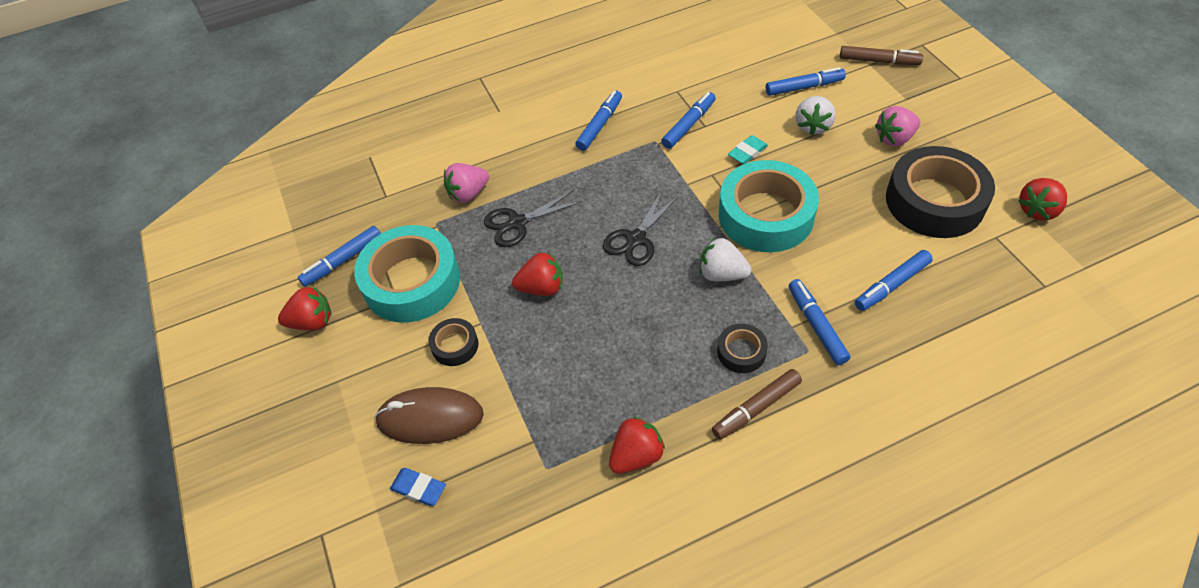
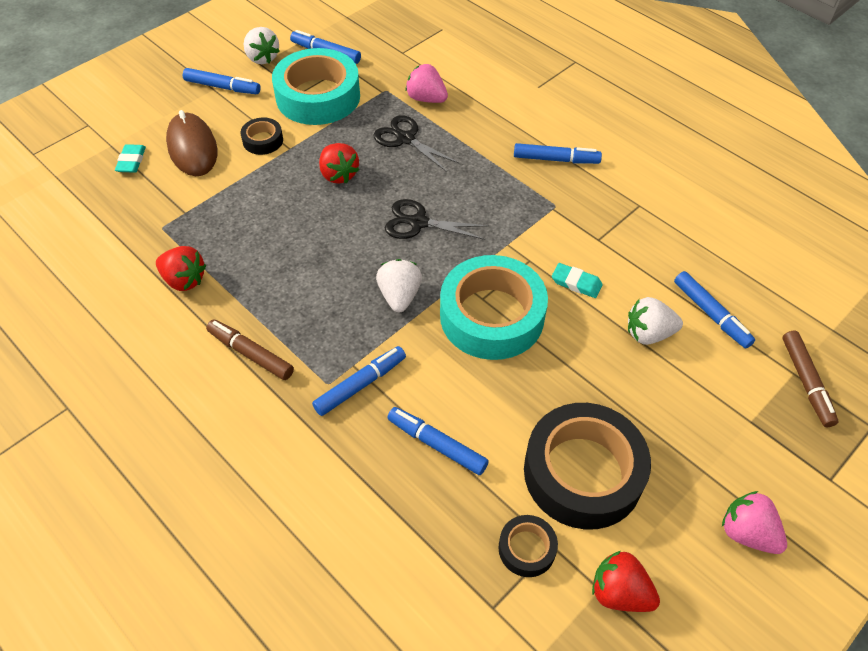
camera: 65 degrees right, 0 degrees up
(312, 322) = (262, 58): red strawberry -> white strawberry
(418, 488) = (131, 161): blue eraser -> turquoise eraser
(689, 125) = (592, 226): blue marker -> blue marker (222, 87)
(741, 352) = (310, 330): black tape -> black tape (527, 549)
(894, 138) = (670, 418): pink strawberry -> pink strawberry (747, 533)

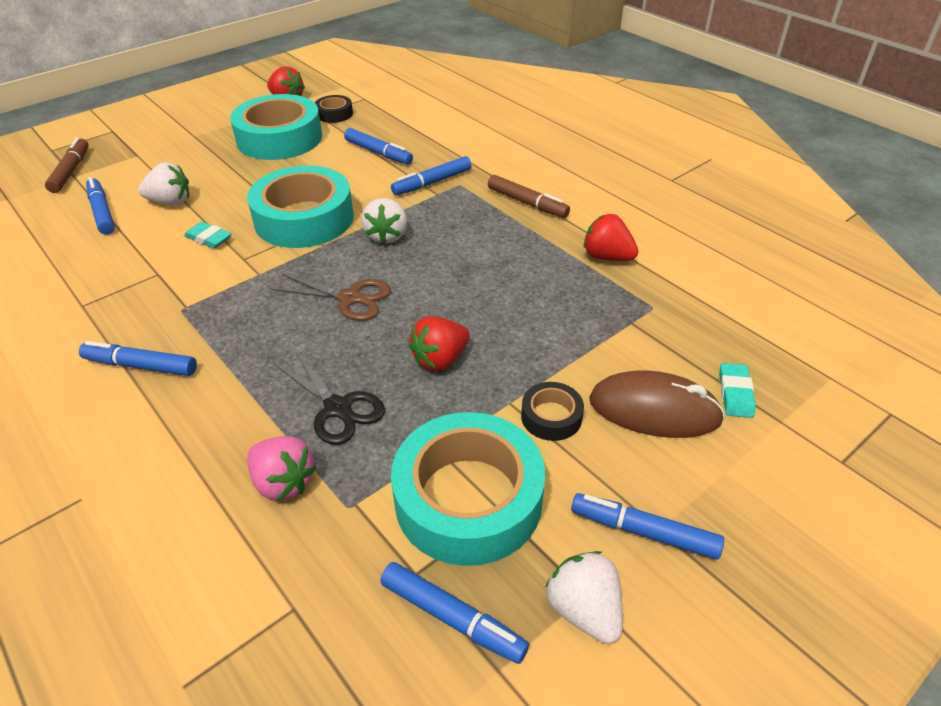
camera: 175 degrees left, 10 degrees down
(192, 148) = (654, 410): brown mouse -> brown mouse turned 60 degrees counterclockwise
(338, 174) = (440, 359): red strawberry -> red strawberry turned 105 degrees counterclockwise
(418, 223) = (350, 298): black scissors -> brown scissors
(583, 472) = (279, 138): black tape -> turquoise tape
(747, 533) = (191, 114): pink strawberry -> none

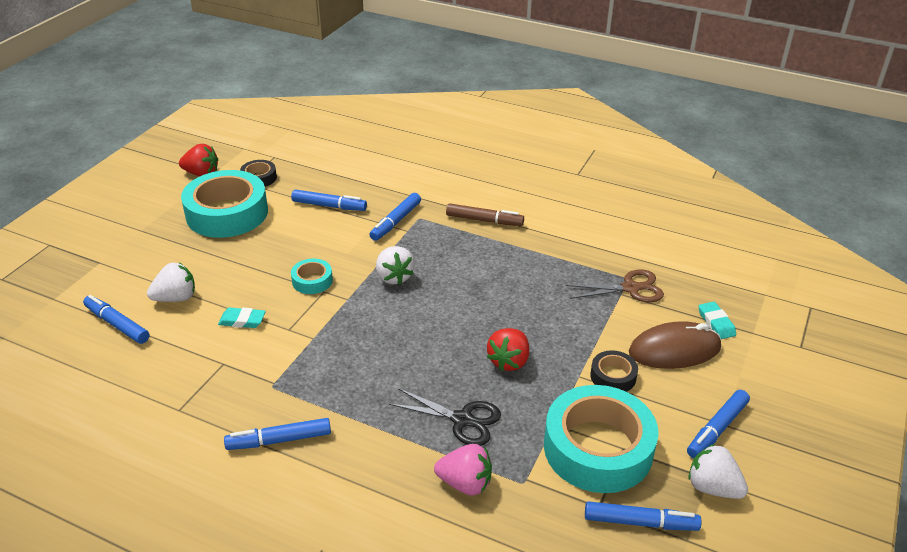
camera: 25 degrees left, 5 degrees down
(71, 171) = (45, 294): brown marker -> none
(304, 218) = (312, 281): turquoise tape -> turquoise tape, size x0.46
(350, 298) = (405, 336): brown scissors -> brown scissors (631, 288)
(607, 257) = (572, 249): red strawberry -> none
(643, 531) = (717, 429): blue marker -> blue marker turned 45 degrees counterclockwise

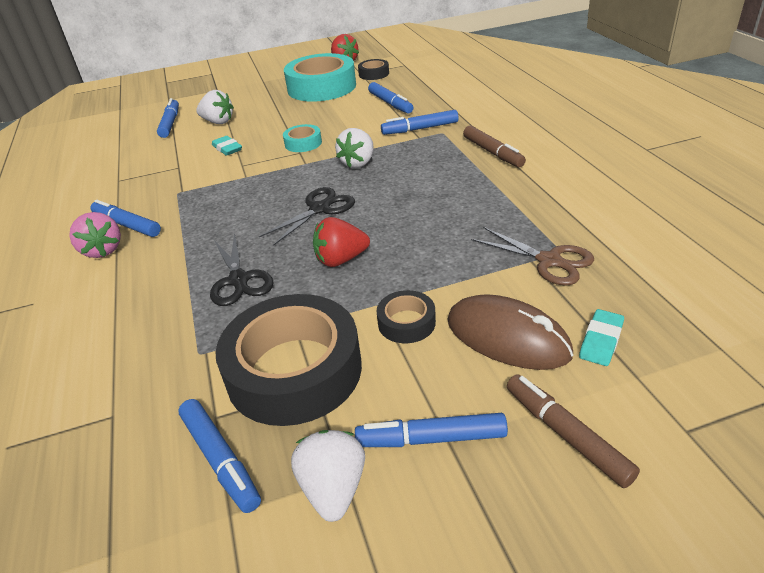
camera: 50 degrees right, 0 degrees up
(429, 332) = (320, 209): none -> black scissors
(465, 483) = (165, 324): pink strawberry -> pink strawberry (102, 250)
(598, 448) = (294, 370): turquoise tape -> black tape
(764, 383) = (566, 435): none -> brown marker

